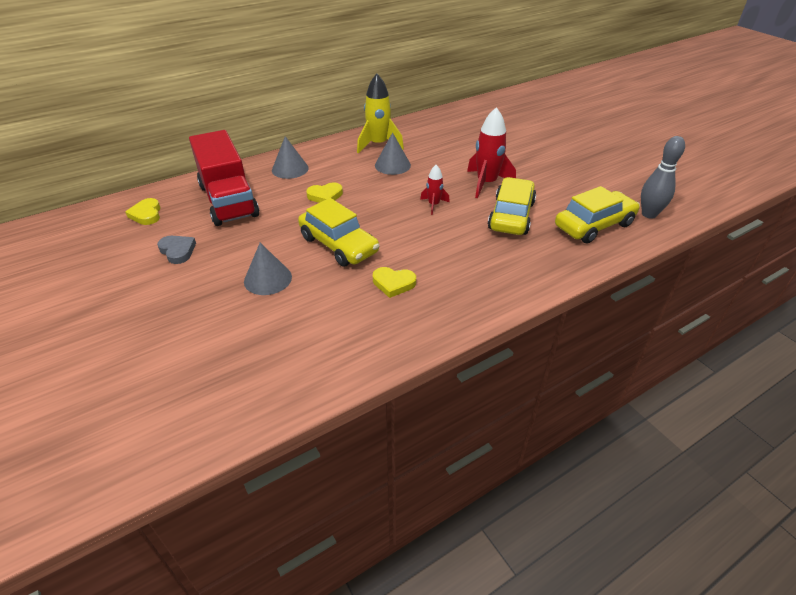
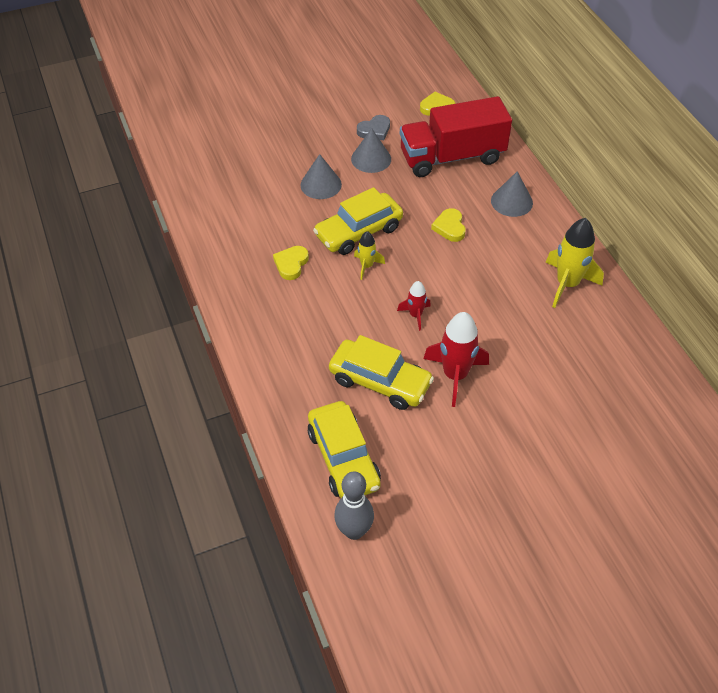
camera: 100 degrees right, 10 degrees up
(384, 235) = (366, 266): none -> yellow rocket
(392, 165) = (511, 291): grey cone -> grey cone (371, 159)

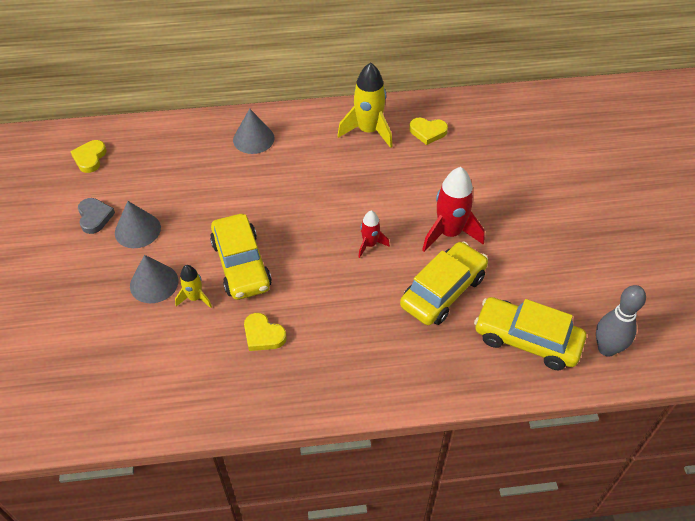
camera: 75 degrees left, 0 degrees up
(343, 458) = (526, 340): yellow car -> yellow car turned 150 degrees counterclockwise
(366, 266) = (292, 268): yellow rocket -> yellow rocket (195, 298)
(449, 227) = (267, 191): yellow heart -> yellow heart (428, 132)
(452, 157) = (171, 165): red truck -> none

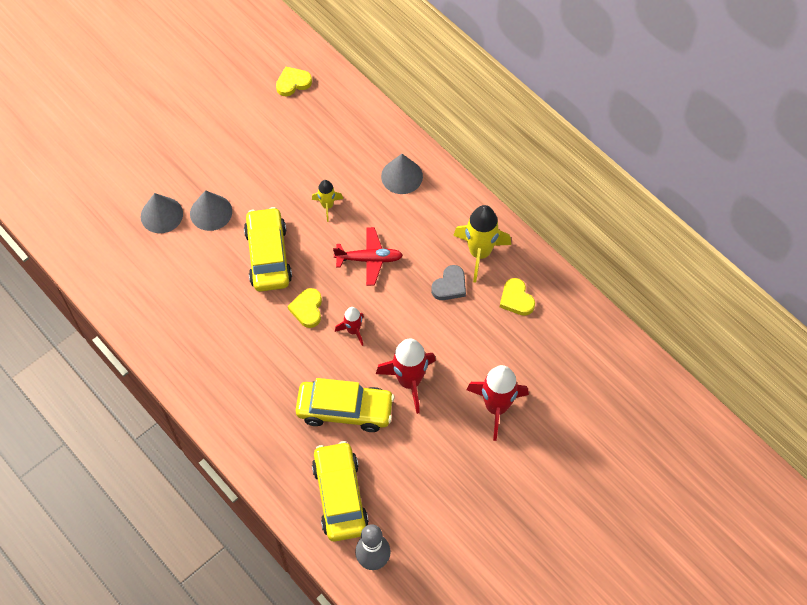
camera: 55 degrees right, 10 degrees up
(94, 217) = (240, 130): grey heart -> grey heart (450, 285)
(137, 230) = (249, 166): grey cone -> grey cone (161, 215)
(195, 298) = (217, 247): yellow rocket -> yellow rocket (327, 206)
(241, 265) = (268, 256): yellow car -> yellow car turned 135 degrees clockwise
(263, 335) = (217, 312): yellow heart -> yellow heart (307, 309)
(311, 198) = (369, 259): none -> red plane
(515, 192) = (496, 407): none -> red rocket

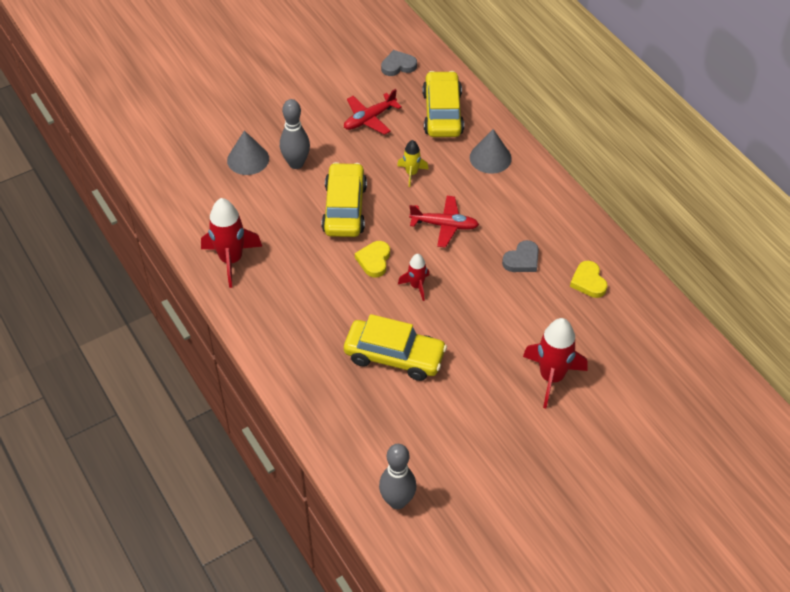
camera: 10 degrees right, 10 degrees down
(211, 212) = (296, 163): grey cone -> grey bowling pin
(275, 150) = (369, 119): none -> red plane
(293, 83) = (398, 66): yellow heart -> grey heart
(340, 496) = (374, 435): yellow car -> yellow car (442, 113)
(409, 381) = (465, 340): red rocket -> red rocket (231, 260)
(479, 253) = (557, 235): yellow rocket -> none

